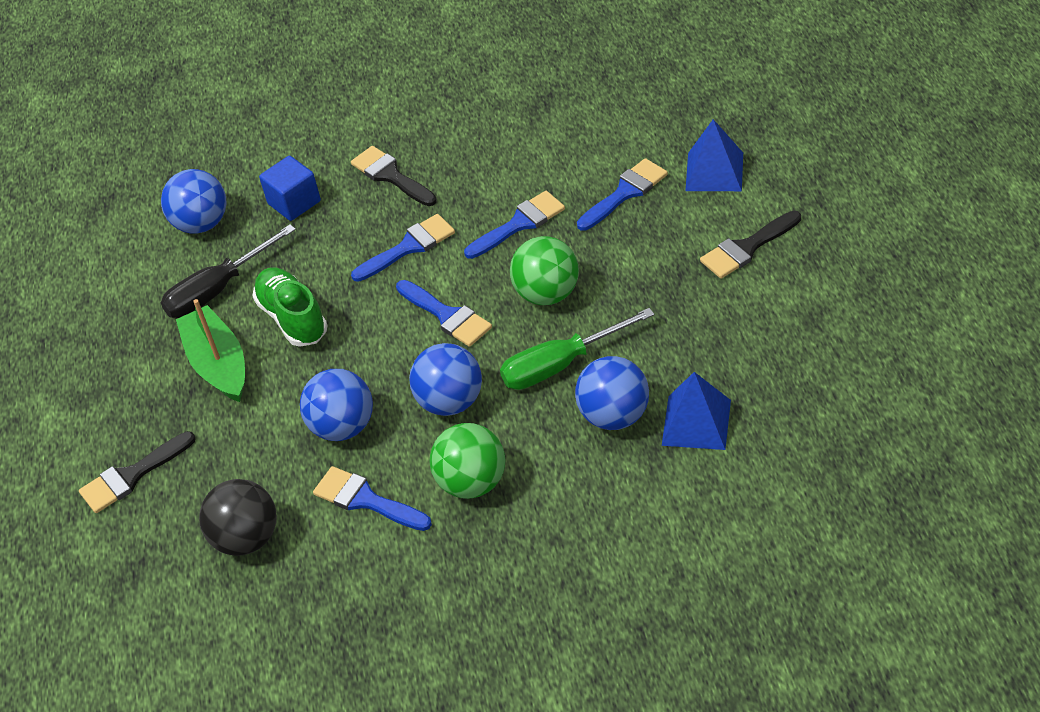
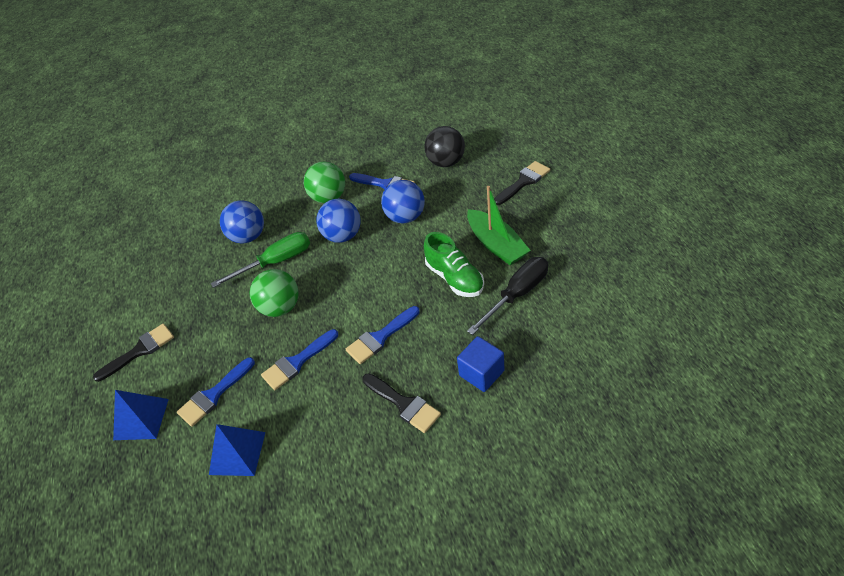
camera: 175 degrees right, 0 degrees up
(201, 224) = (554, 349): blue ball -> none
(447, 316) = (348, 287): blue brush -> none
(696, 422) = (204, 237): blue pyramid -> blue pyramid (237, 453)

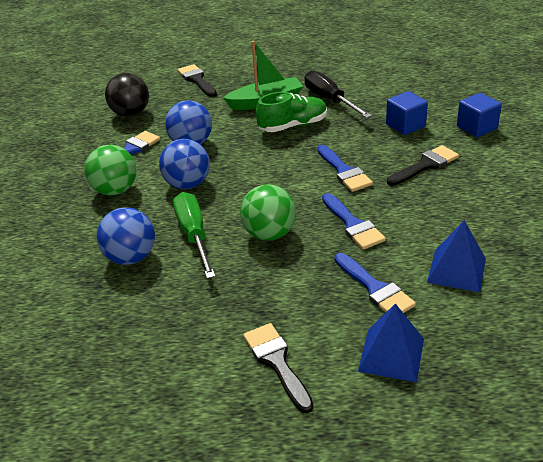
camera: 80 degrees left, 10 degrees down
(496, 446) = (476, 127): none -> blue cube

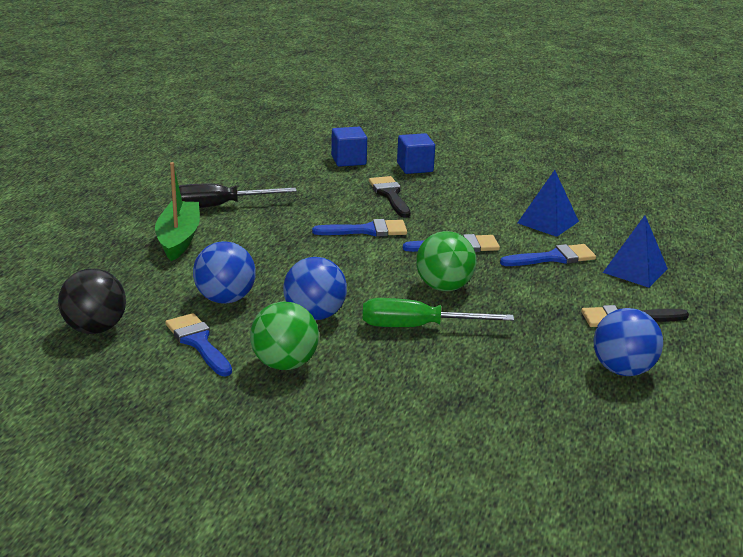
camera: 75 degrees left, 10 degrees down
(131, 257) = (432, 370): blue ball -> blue ball (623, 370)
(197, 80) = (61, 269): black brush -> none
(293, 126) = (252, 235): green shoe -> none
(405, 125) = (312, 185): blue cube -> blue cube (415, 167)

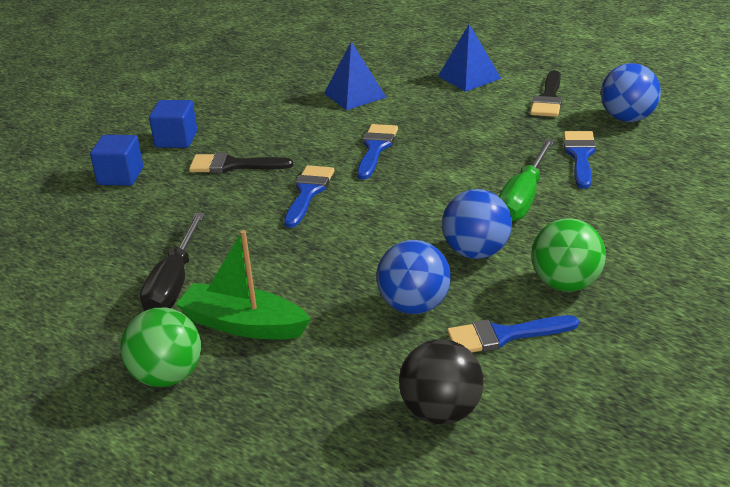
camera: 65 degrees left, 5 degrees up
(444, 287) = (453, 171): green ball -> green ball (167, 377)
(553, 258) = (426, 107): blue brush -> blue brush (580, 156)

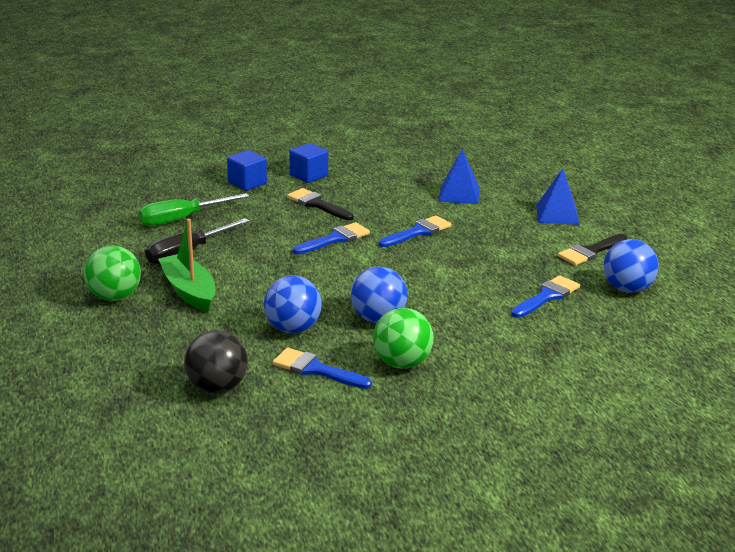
camera: 35 degrees right, 5 degrees down
(523, 198) = (462, 303): green screwdriver -> green screwdriver (182, 219)

